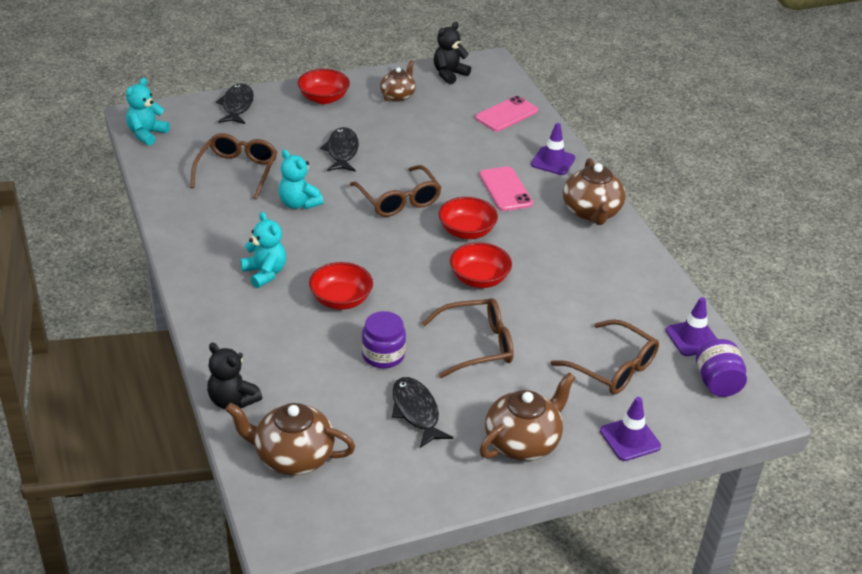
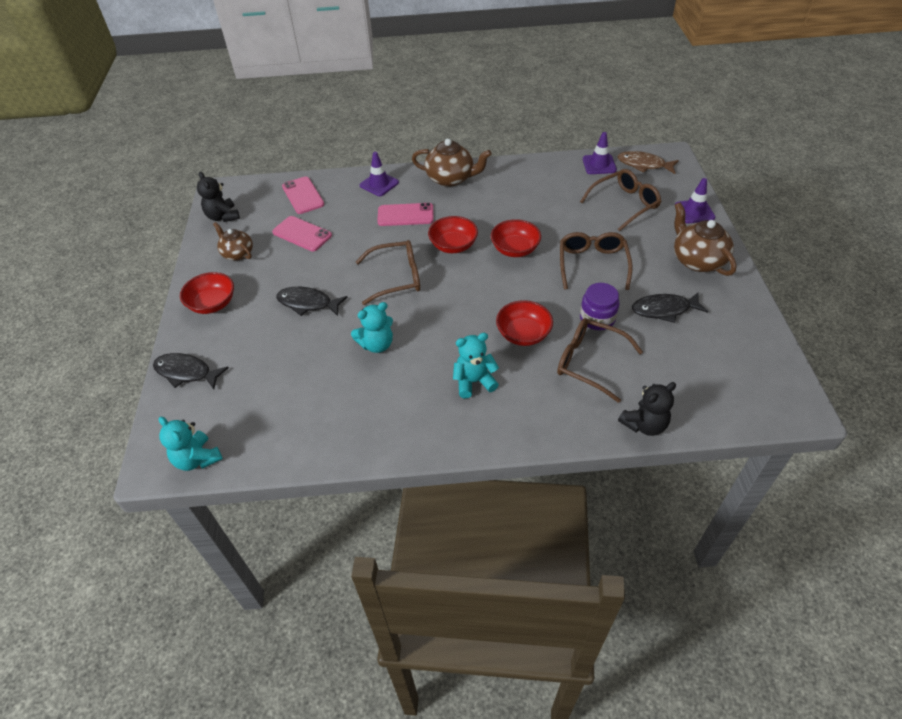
camera: 70 degrees left, 10 degrees up
(237, 171) = (305, 385): brown glasses -> brown glasses (589, 362)
(292, 457) = (713, 391): brown teapot -> none
(443, 127) = (302, 234): none -> pink phone
(717, 383) = (643, 165): purple jar -> brown fish

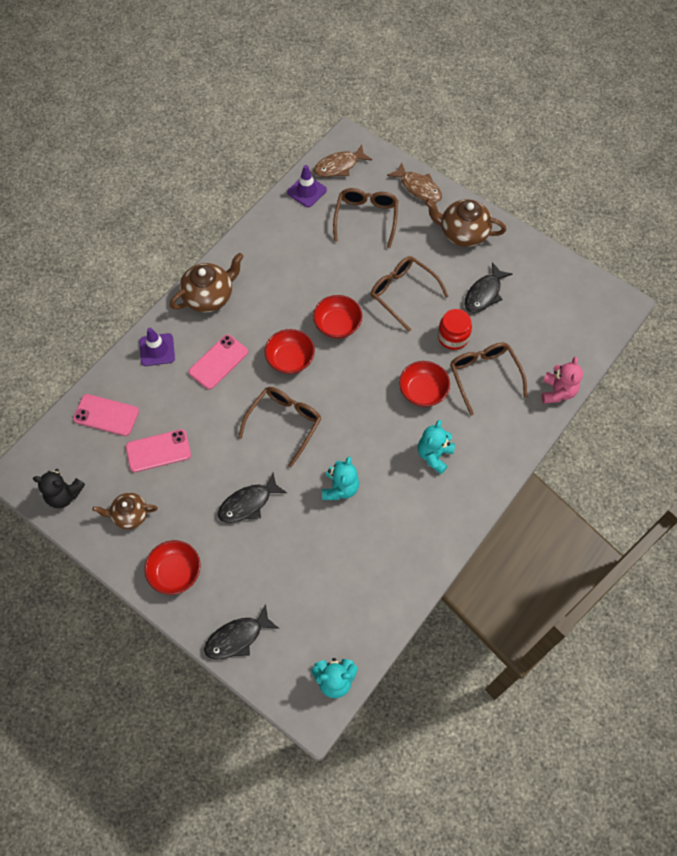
camera: 50 degrees left, 15 degrees up
(589, 362) = (484, 376): brown glasses -> brown glasses turned 90 degrees clockwise
(597, 318) = (453, 337): purple jar -> red jar
(644, 424) = (557, 392): black teddy bear -> pink teddy bear
(694, 211) = (418, 188): purple traffic cone -> brown fish

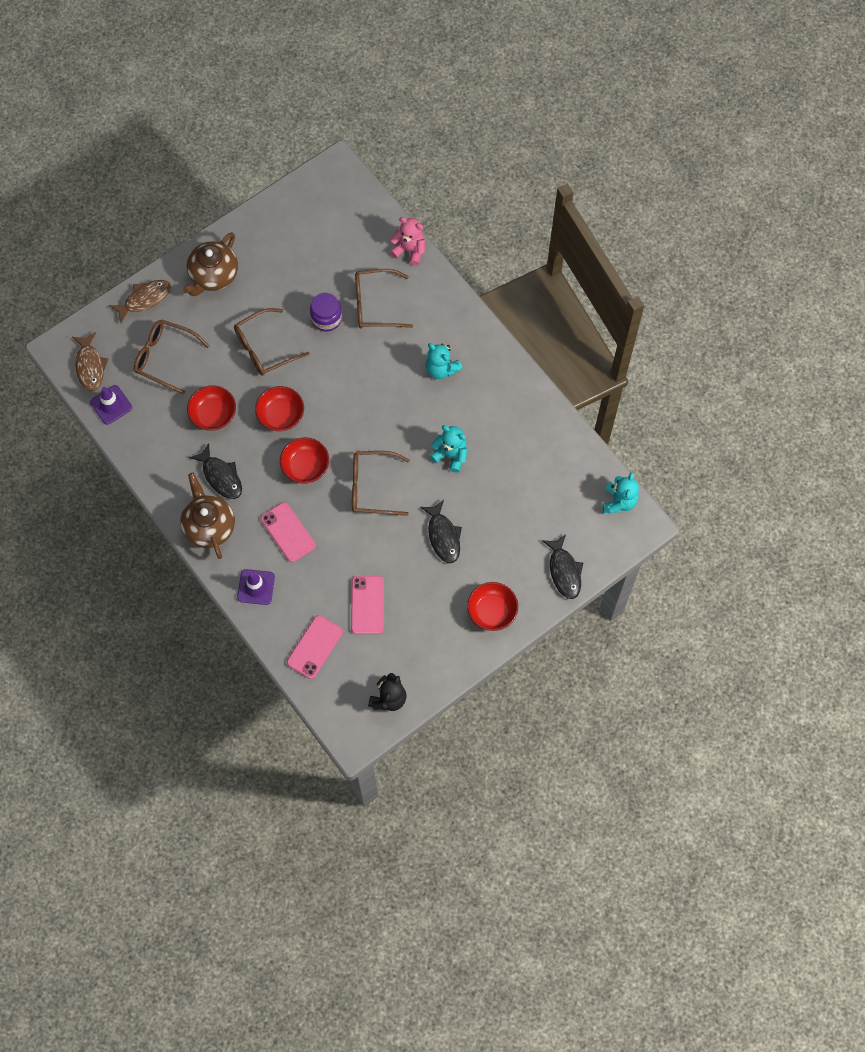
camera: 75 degrees left, 5 degrees up
(130, 515) = (425, 642): brown teapot -> none
(284, 423) = (372, 487): brown glasses -> brown glasses turned 45 degrees counterclockwise
(423, 391) = (375, 360): red bowl -> red bowl (213, 414)
(453, 337) = (326, 318): red jar -> purple jar
(484, 294) = (288, 278): black fish -> black fish (221, 476)

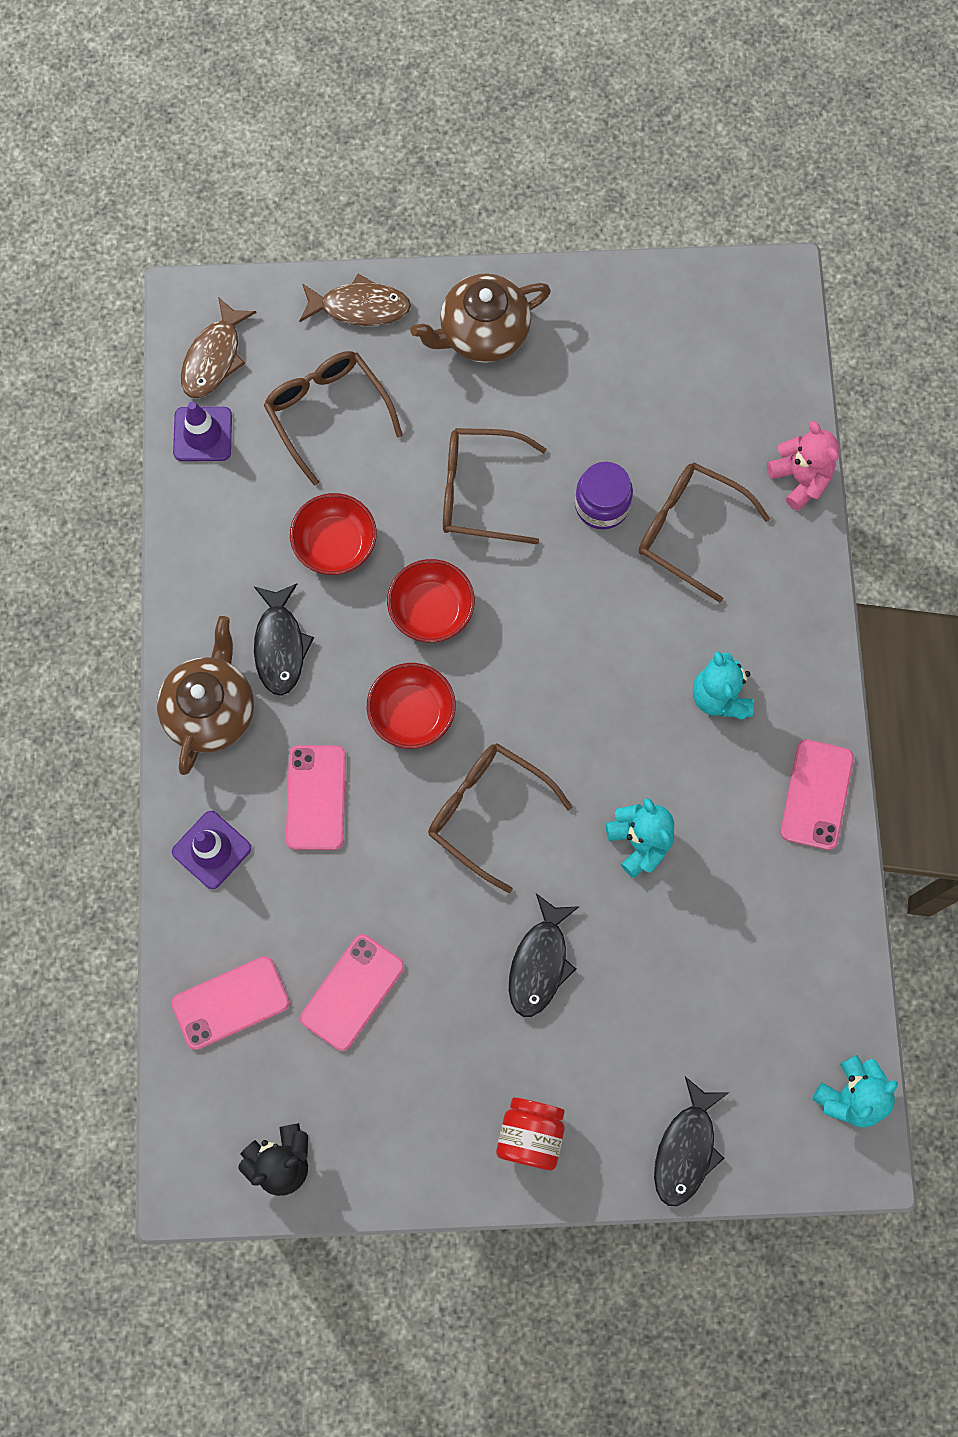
camera: 35 degrees right, 5 degrees up
(492, 611) = (530, 1134): red bowl -> red jar
(514, 384) = (816, 794): none -> pink phone

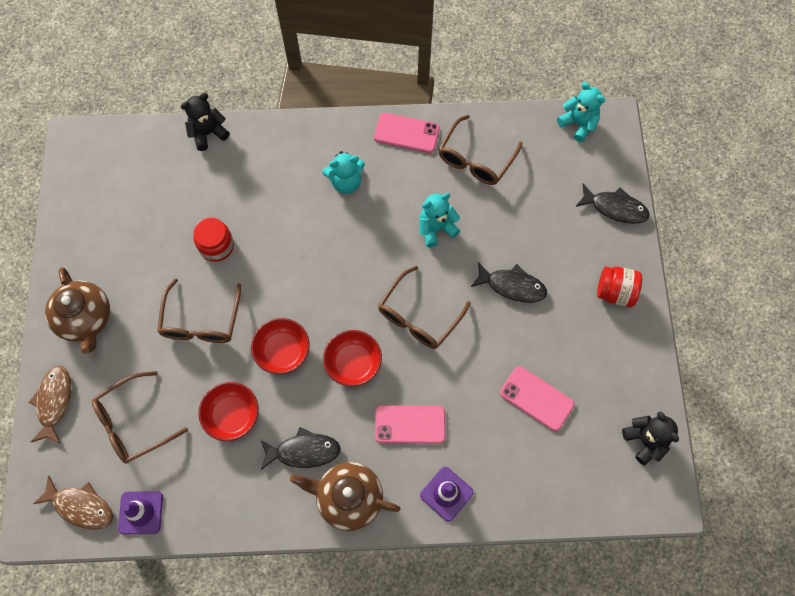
camera: 90 degrees left, 5 degrees down
(230, 1003) = (548, 477): pink phone -> none
(602, 505) = (216, 246): purple jar -> red jar
(689, 530) = (237, 196): brown glasses -> brown glasses (475, 159)
(800, 479) = (208, 133): pink teddy bear -> black teddy bear

